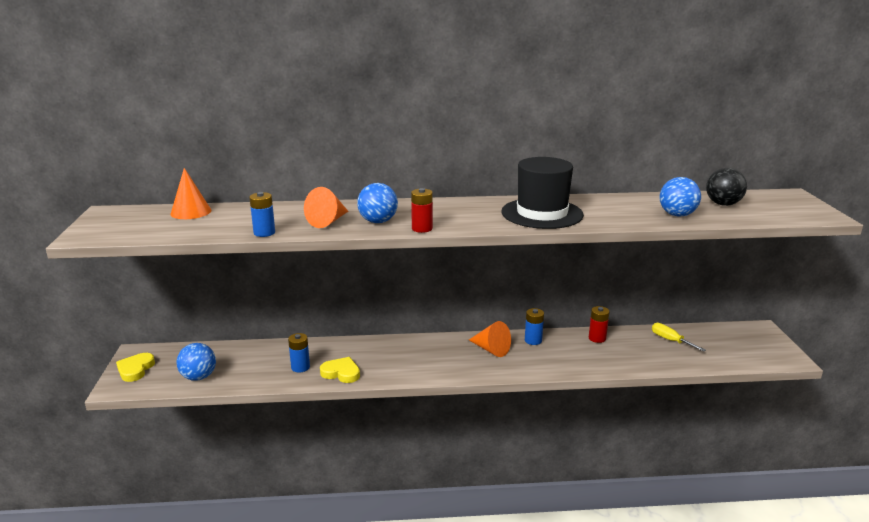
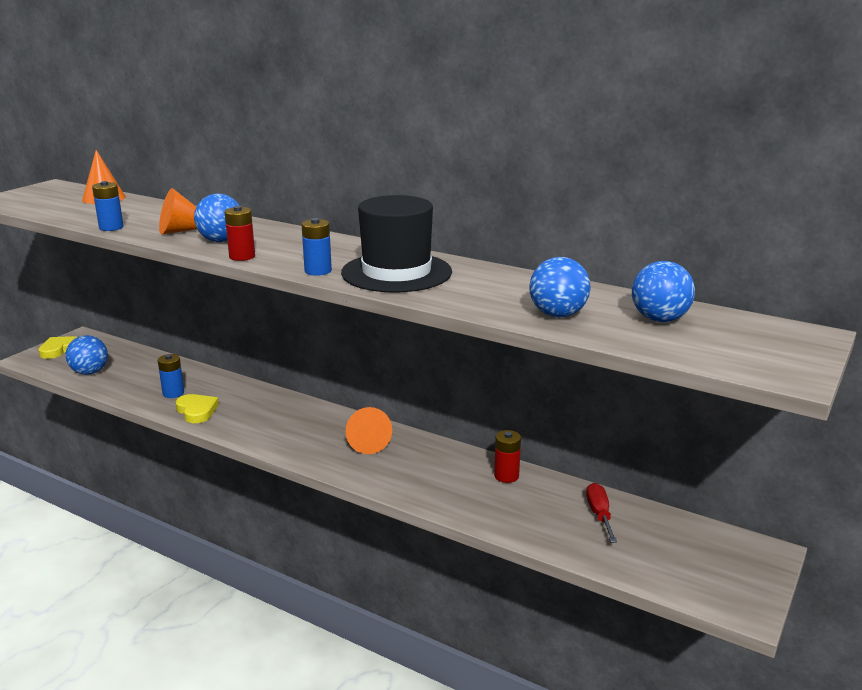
camera: 35 degrees right, 0 degrees up
(533, 340) = (427, 450): blue battery -> blue battery (318, 271)
(670, 340) = (599, 514): yellow screwdriver -> red screwdriver
(723, 204) = (659, 319): black ball -> blue ball

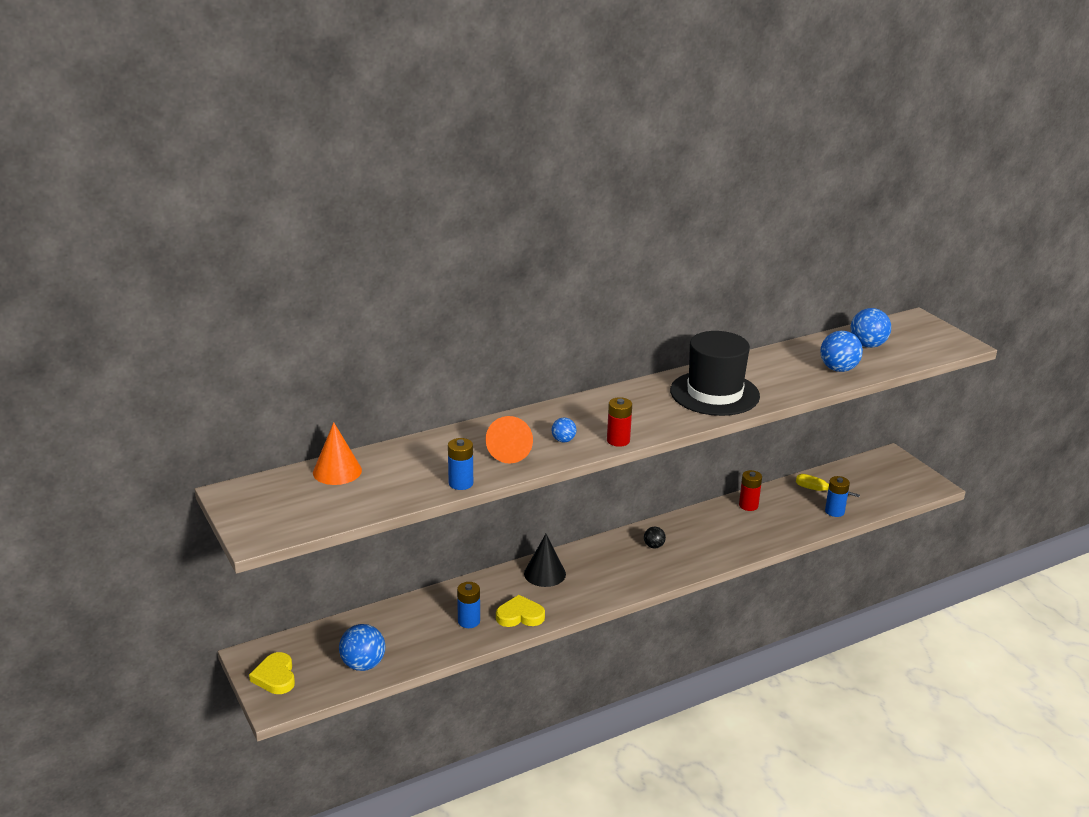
camera: 60 degrees left, 5 degrees up
(221, 241) = (563, 440): blue ball -> blue ball, size x0.55
(270, 404) = (544, 573): none -> black cone
(318, 271) = (684, 419): blue battery -> blue battery (834, 511)
(367, 442) = (653, 546): orange cone -> black ball
(599, 514) = (818, 490): red screwdriver -> yellow screwdriver

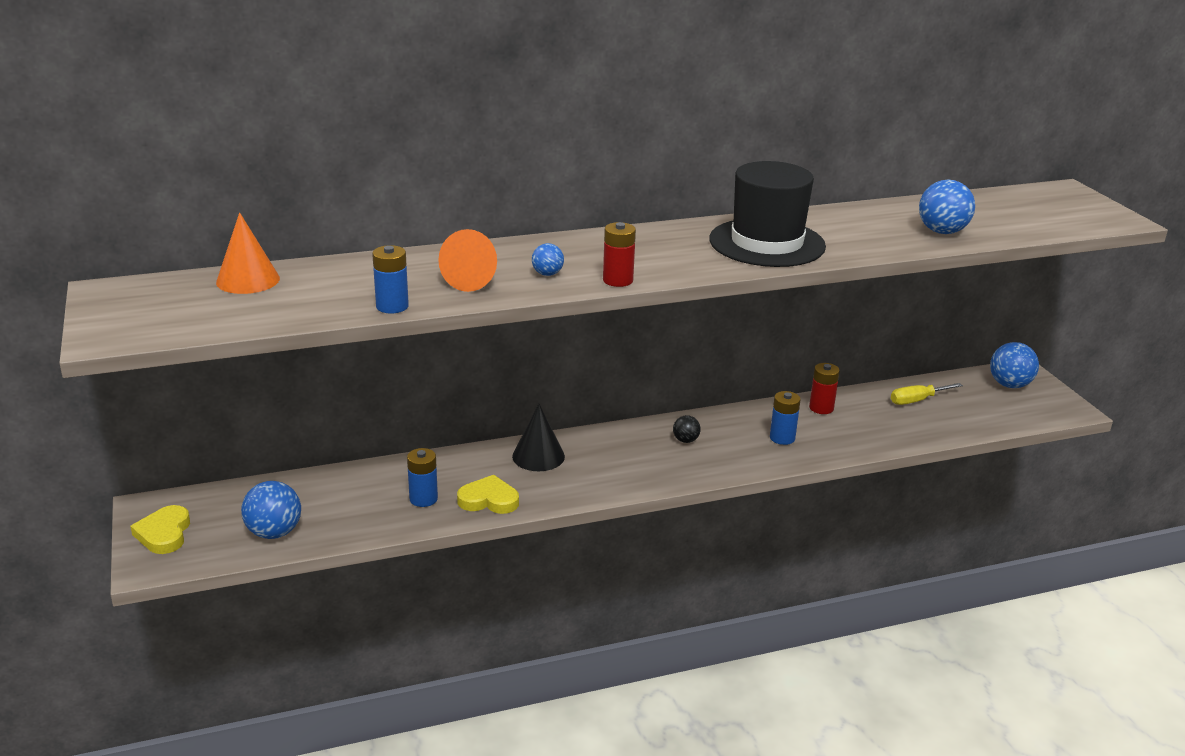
camera: 10 degrees right, 0 degrees up
(818, 490) = (917, 400): yellow screwdriver -> yellow screwdriver turned 60 degrees counterclockwise
(834, 511) = (931, 426): blue battery -> blue battery (782, 438)
(867, 345) = (990, 211): blue ball -> blue ball (1009, 385)

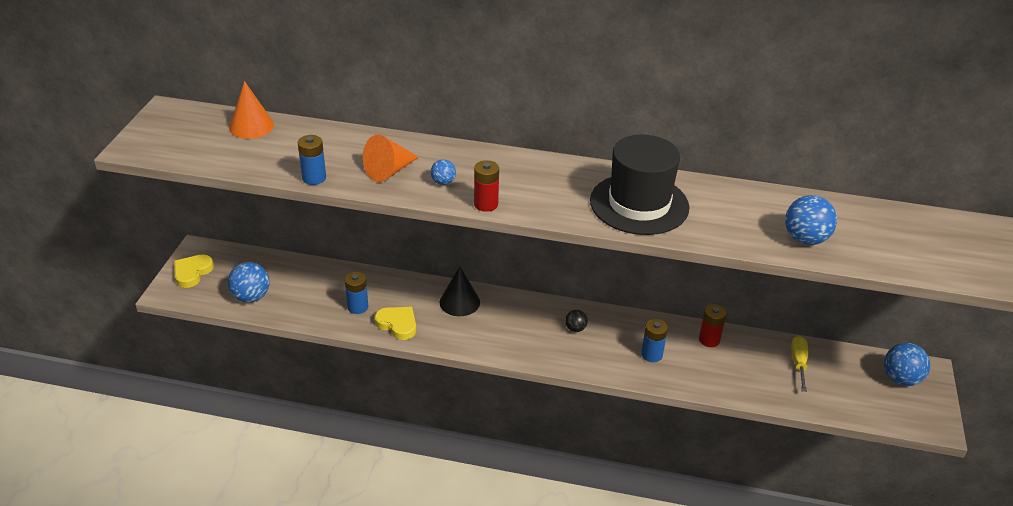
camera: 30 degrees right, 10 degrees up
(917, 400) = (798, 363): yellow screwdriver -> yellow screwdriver turned 90 degrees clockwise

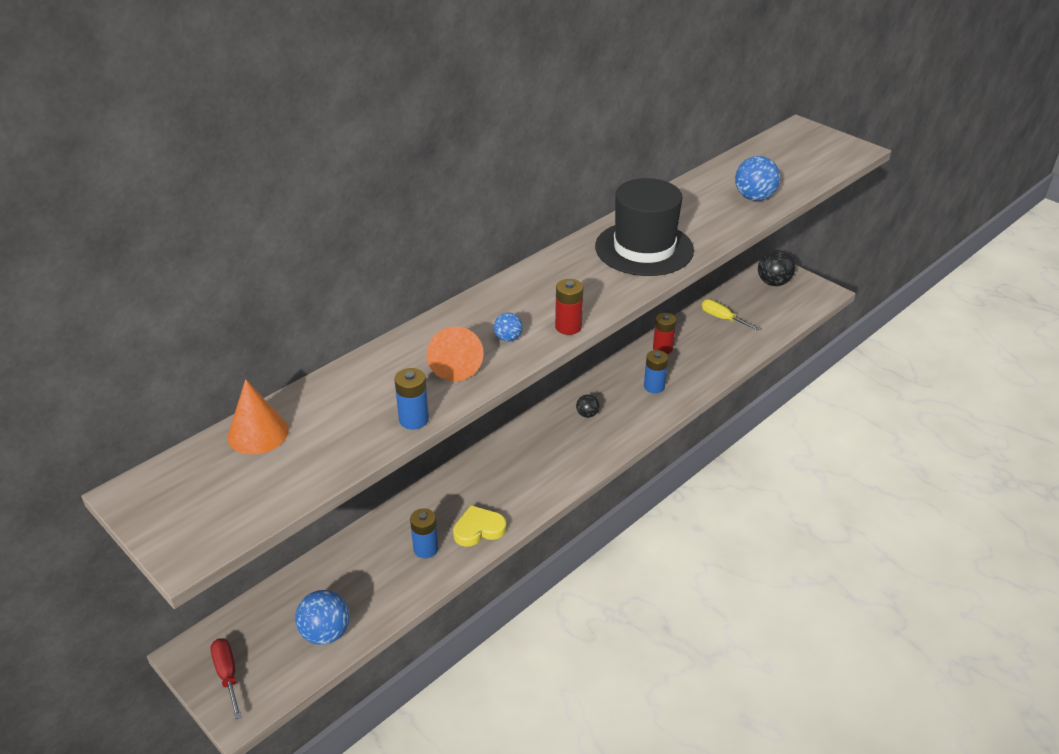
camera: 55 degrees left, 0 degrees up
(192, 272) = (227, 674): yellow heart -> red screwdriver
(459, 302) = (487, 471): black cone -> none
(900, 379) = (773, 283): blue ball -> black ball

